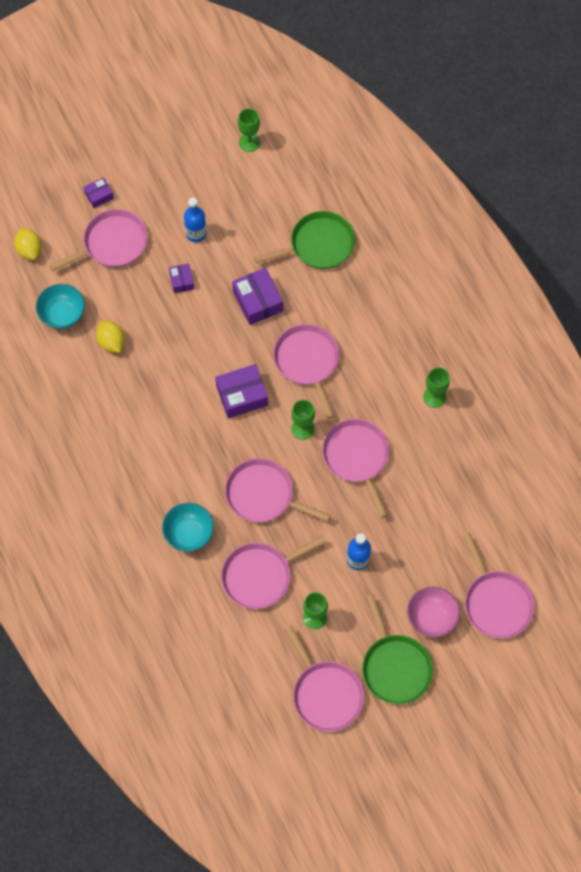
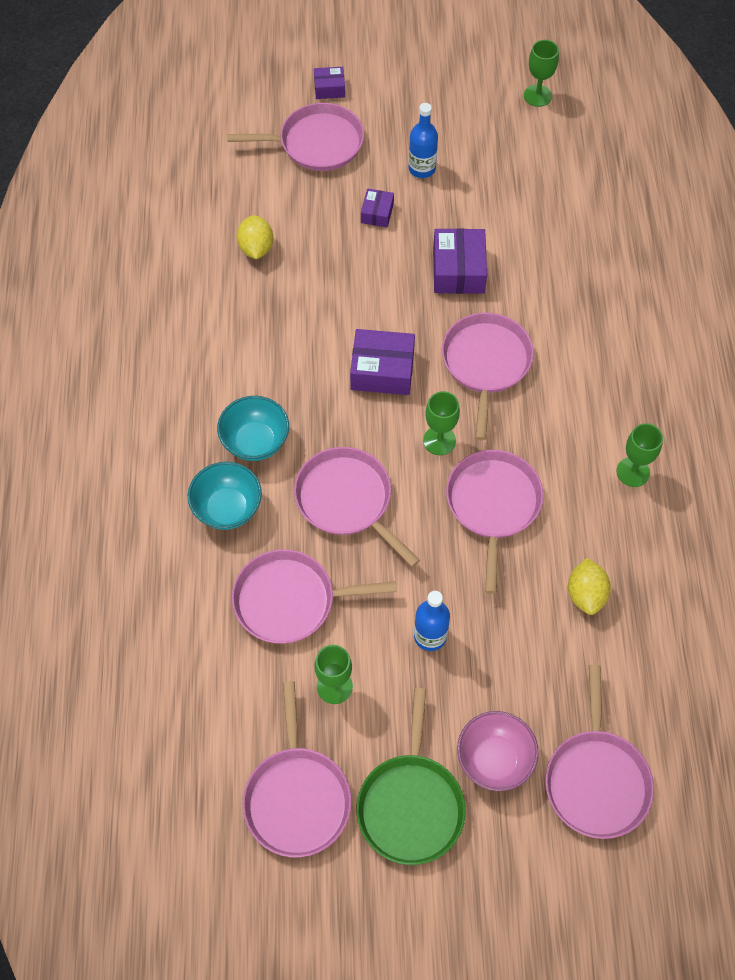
camera: 25 degrees right, 5 degrees down
(29, 250) = (218, 115): yellow lemon -> yellow lemon (586, 594)
(63, 315) = (216, 197): turquoise bowl -> turquoise bowl (255, 442)
(318, 245) = (567, 236): green pan -> none

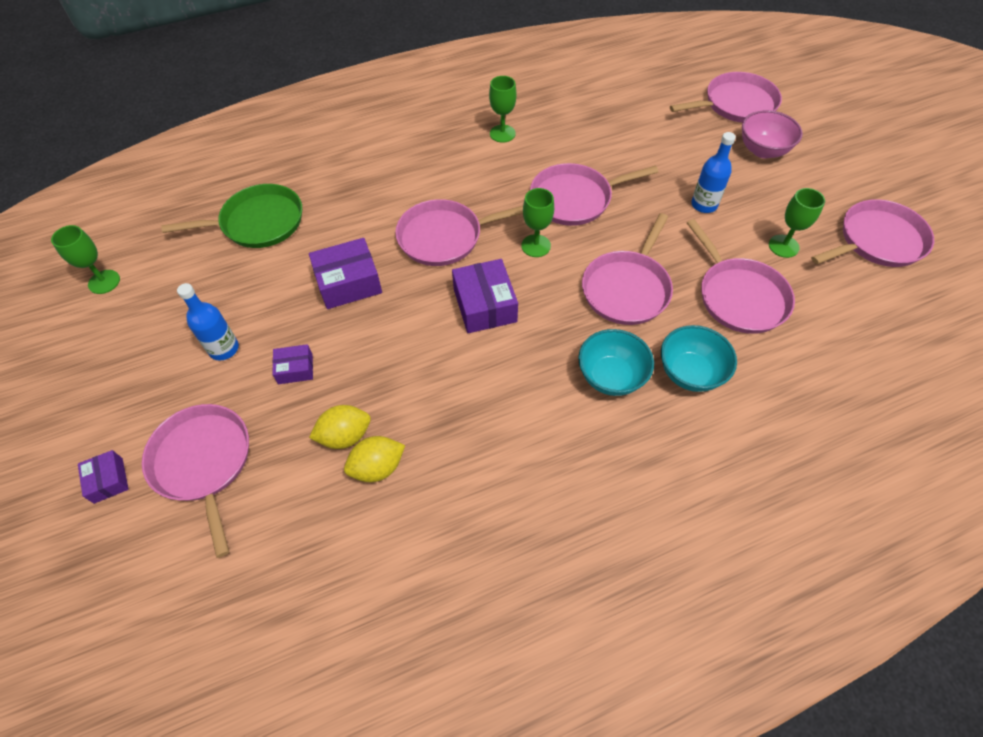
camera: 110 degrees left, 5 degrees down
(411, 805) = (827, 181): green pan -> green pan (258, 222)
(586, 594) = (614, 135): yellow lemon -> yellow lemon (345, 436)

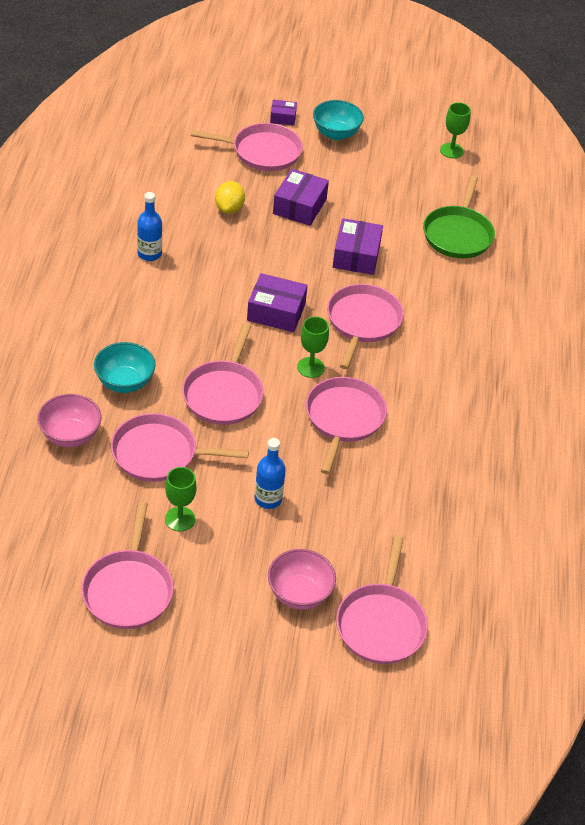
camera: 115 degrees right, 10 degrees down
(224, 349) = (344, 183): blue bottle -> blue bottle (149, 254)
(295, 369) = (299, 206): purple box -> purple box, size x1.78
(377, 467) = (195, 213): yellow lemon -> none
(502, 133) = (466, 417): green goblet -> none
(611, 377) = (159, 342): turquoise bowl -> turquoise bowl (336, 133)
(627, 289) = (224, 394): pink pan -> pink pan turned 135 degrees counterclockwise
(794, 375) = (70, 435): none -> pink bowl

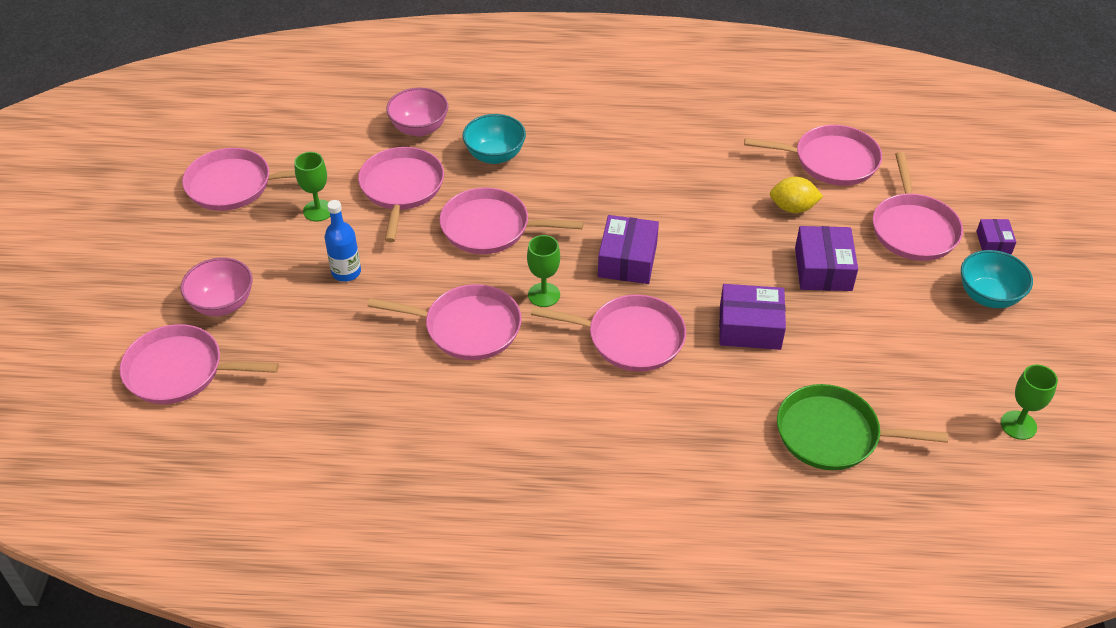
camera: 90 degrees right, 0 degrees up
(149, 254) = (691, 153): blue bottle -> none
(176, 176) = (831, 161): none -> pink pan
(299, 206) = (823, 269): purple box -> purple box turned 75 degrees clockwise

